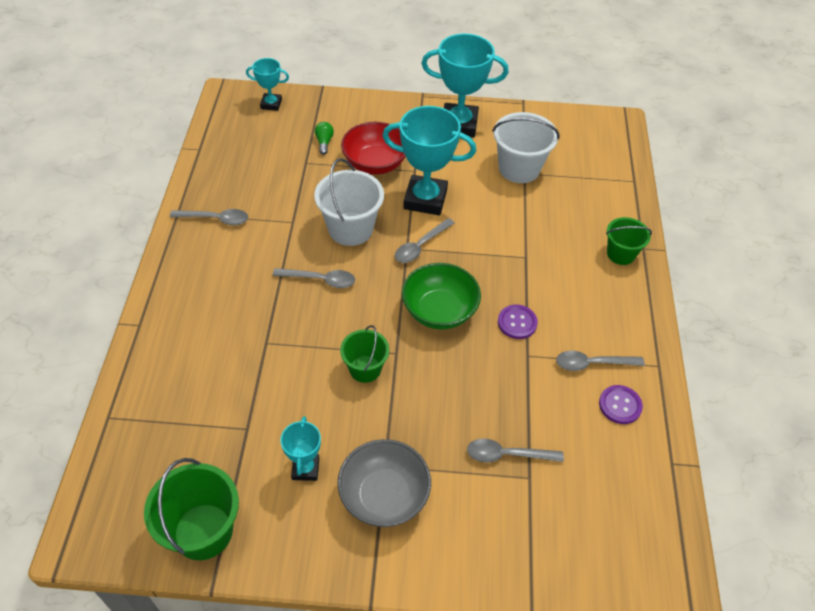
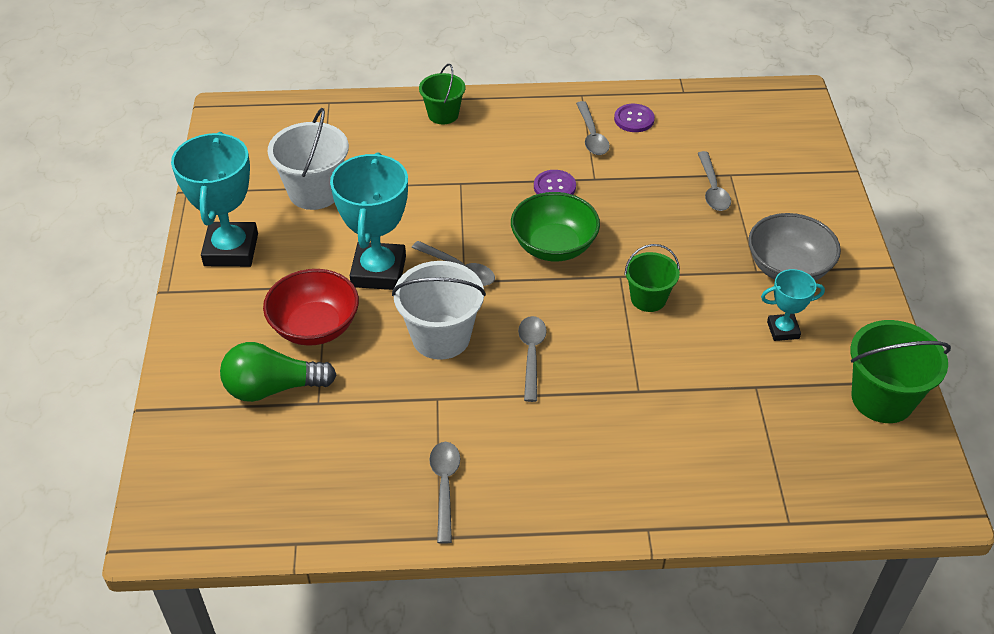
camera: 95 degrees left, 5 degrees down
(271, 104) = (182, 468): turquoise trophy -> none
(324, 142) = (273, 388): green light bulb -> green light bulb, size x2.08

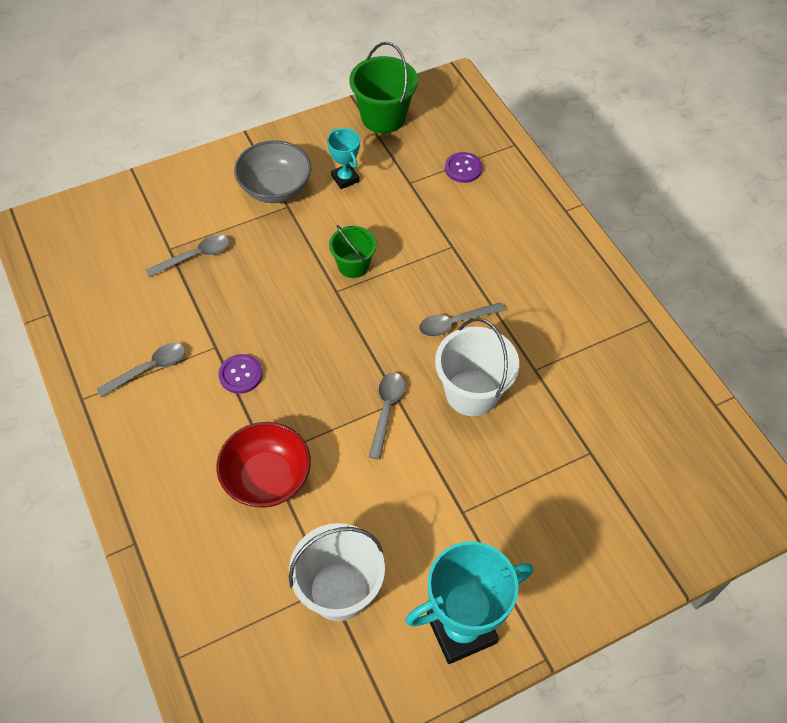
camera: 115 degrees left, 10 degrees up
(273, 388) = (597, 495): green light bulb -> none
(315, 327) = (514, 496): red bowl -> red bowl (267, 478)
(379, 271) = (422, 475): turquoise trophy -> none
(443, 114) = (160, 519): green bucket -> none
(445, 486) = (608, 333): grey spoon -> none
(554, 246) = (322, 349): green bowl -> none
(634, 119) = (110, 341): purple button -> purple button (463, 168)

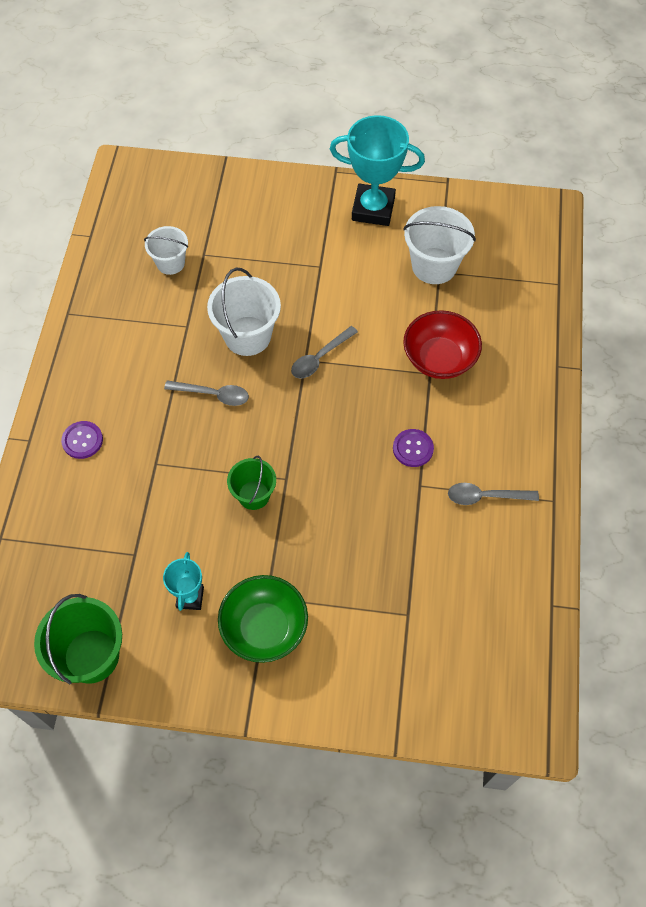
camera: 145 degrees left, 5 degrees up
(195, 256) = (388, 590): grey spoon -> none
(275, 188) = (264, 627): grey bowl -> green bowl
(463, 168) = (72, 540): purple button -> purple button (82, 440)
(612, 423) = (170, 263): none -> white bucket

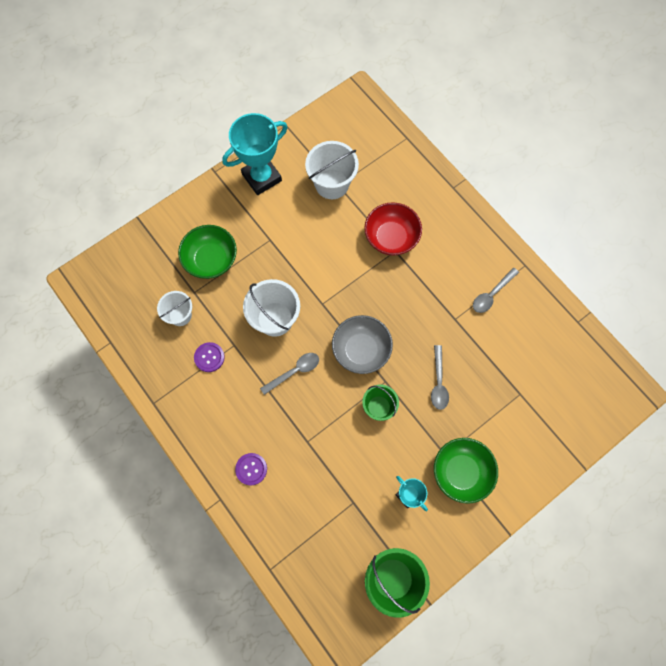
camera: 45 degrees left, 10 degrees up
(248, 240) = (211, 260): none -> green bowl
(295, 431) = (361, 350): none -> grey bowl
(319, 358) = (328, 295): grey spoon -> grey spoon (438, 382)
(413, 448) = (430, 302): purple button -> purple button (209, 357)

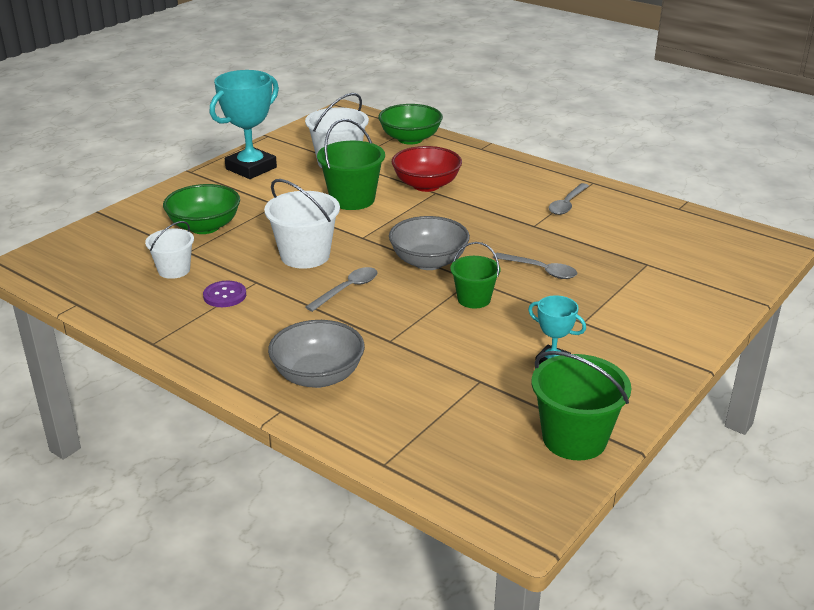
camera: 15 degrees left, 40 degrees down
(251, 469) = (318, 376): purple button -> grey bowl
(328, 246) = (352, 199): none -> green bucket
(438, 382) = (541, 270): grey spoon -> grey spoon turned 45 degrees counterclockwise
(461, 472) = (612, 332): green bowl -> green bowl (410, 139)

